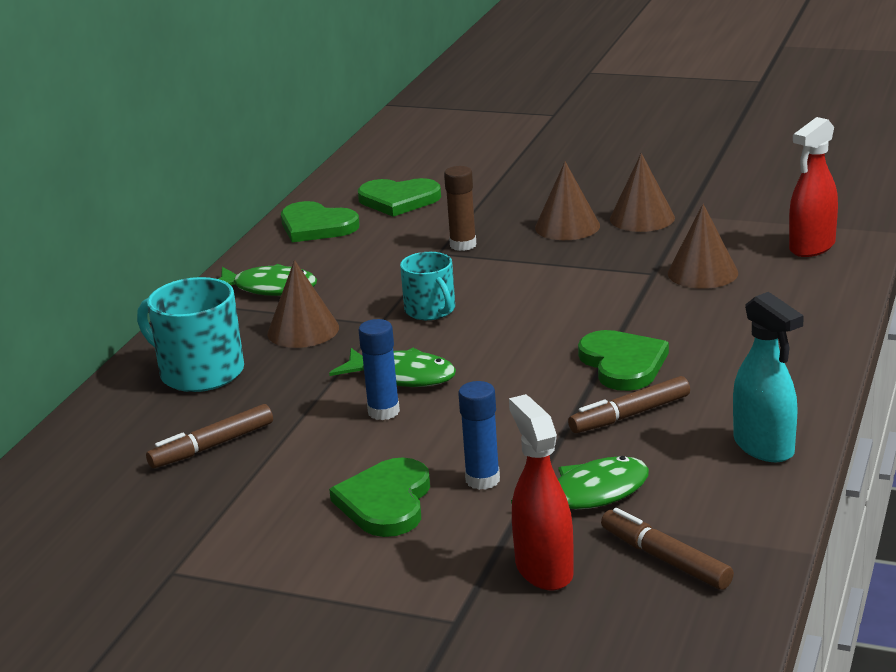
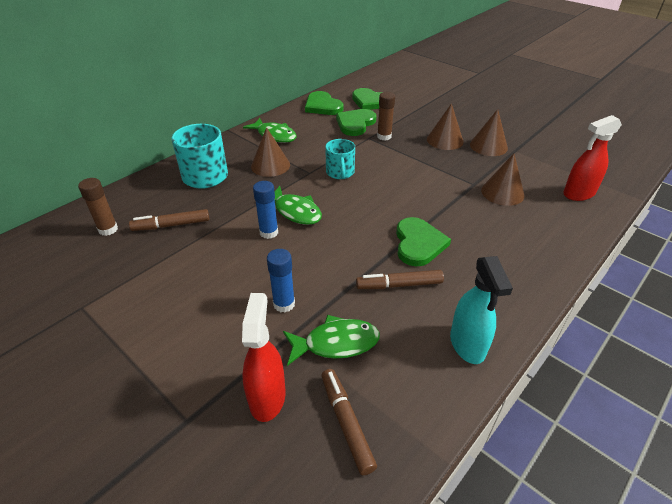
camera: 20 degrees right, 15 degrees up
(107, 480) = (108, 229): none -> brown glue stick
(386, 502) = (222, 300): green heart -> green heart (355, 124)

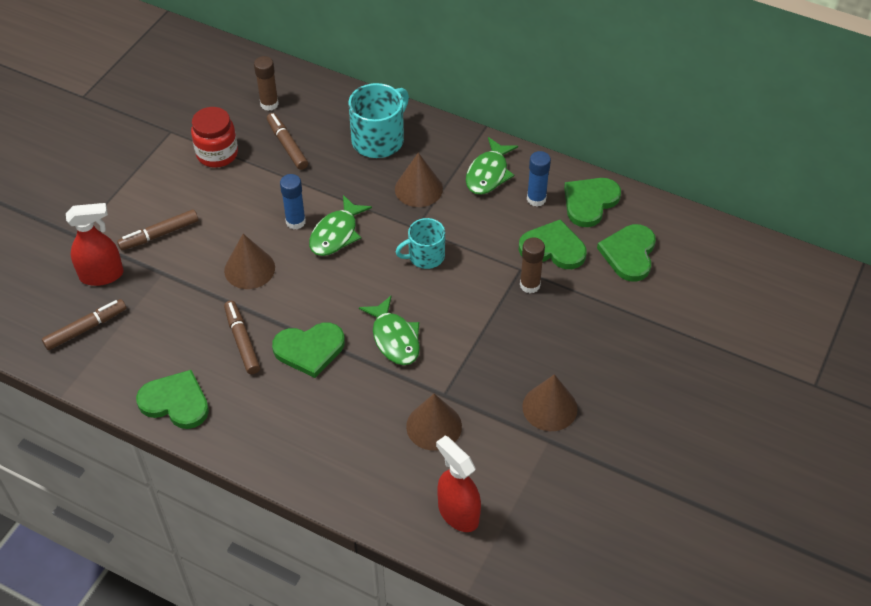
camera: 75 degrees right, 10 degrees up
(146, 273) = (217, 154): none -> red jar
(231, 334) = (159, 234): none -> brown marker
(284, 304) = (199, 260): blue glue stick -> blue glue stick (536, 199)
(336, 343) = (161, 306): green fish -> green fish (394, 338)
(445, 140) = (546, 354): brown cone -> brown cone (249, 269)
(467, 345) = (175, 402): turquoise spray bottle -> green heart

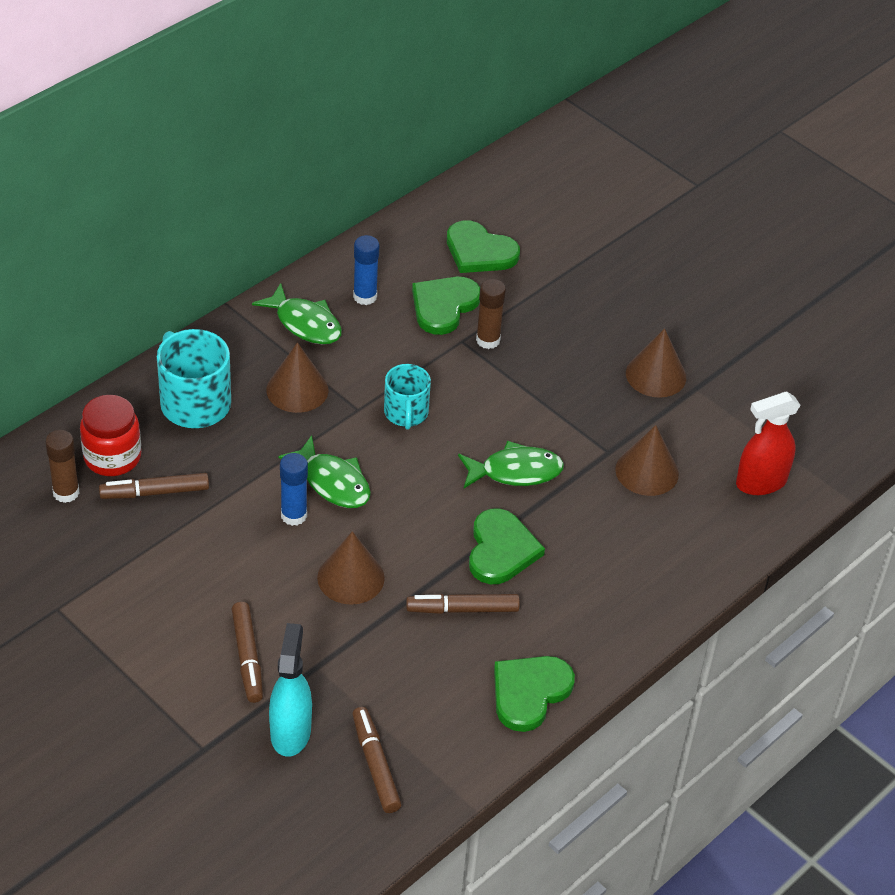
camera: 75 degrees left, 5 degrees down
(102, 275) = (290, 732): red spray bottle -> turquoise spray bottle
(217, 154) = (130, 567): red jar -> red jar (112, 457)
(590, 202) = (391, 256): green heart -> none

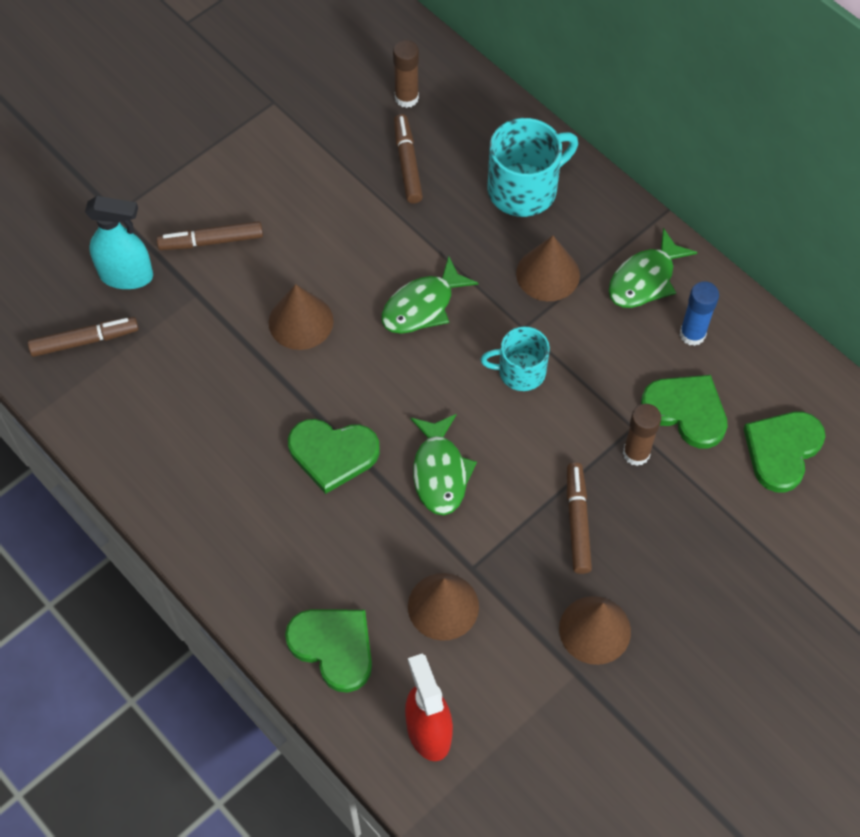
camera: 95 degrees right, 15 degrees up
(112, 457) = (450, 129): red jar -> none
(294, 515) = (379, 274): blue glue stick -> none
(462, 609) = (258, 416): brown marker -> brown marker (577, 521)
(529, 692) = (153, 471): green heart -> green heart (333, 647)

